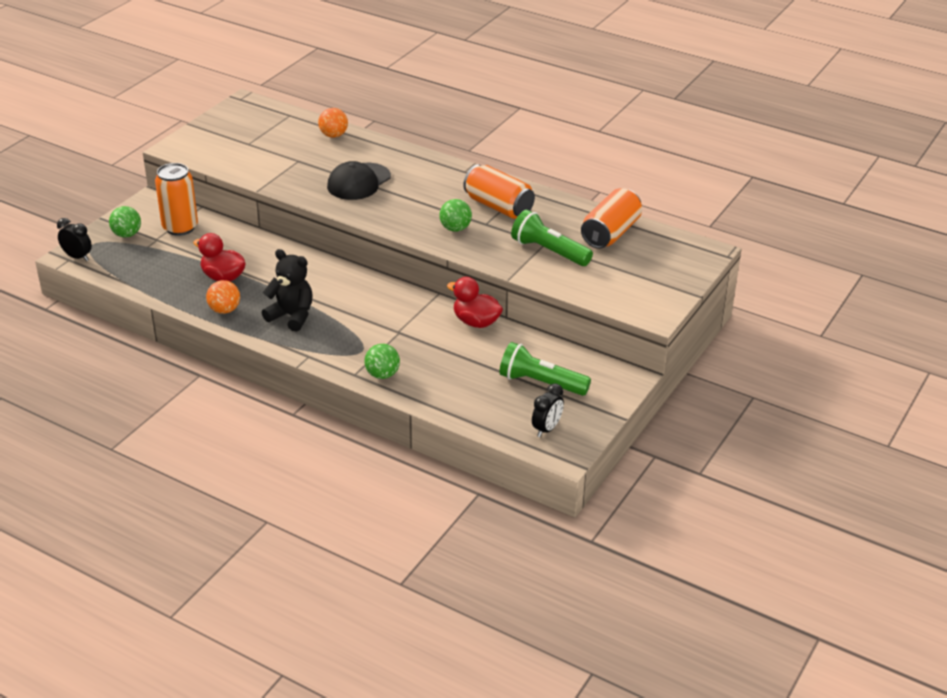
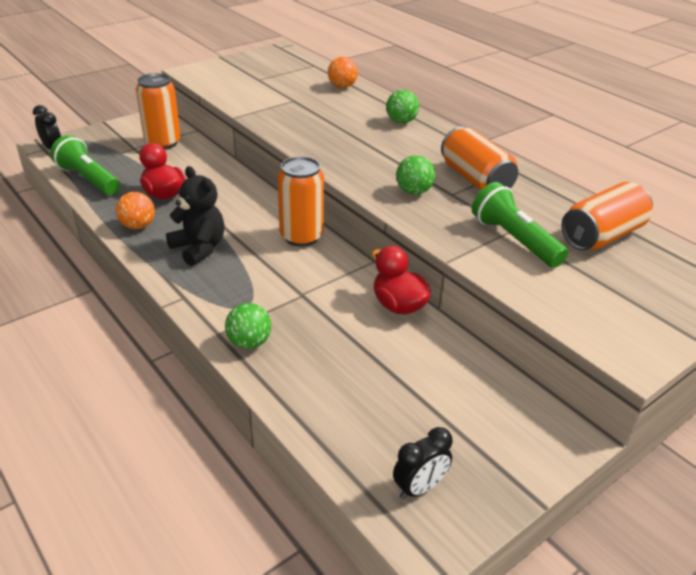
camera: 20 degrees right, 0 degrees up
(127, 234) = (112, 139): green ball -> green ball (401, 122)
(358, 182) = (338, 128): black cap -> none
(369, 287) = (301, 236): none -> orange can
(540, 383) = (442, 410): green flashlight -> green flashlight (88, 179)

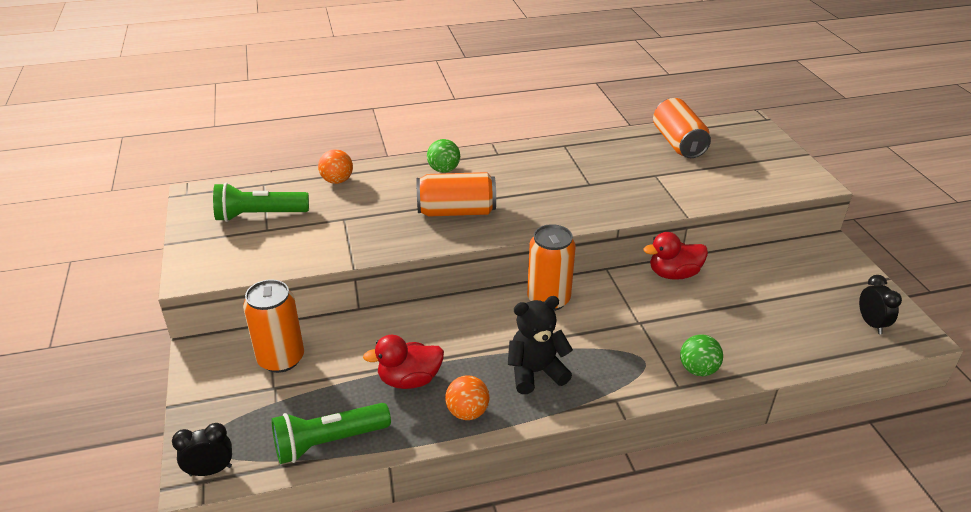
camera: 65 degrees left, 0 degrees up
(413, 192) = (577, 201): green ball -> none
(475, 179) = (573, 166): orange can -> orange can (456, 211)
(513, 240) = (669, 179): green flashlight -> green flashlight (259, 215)

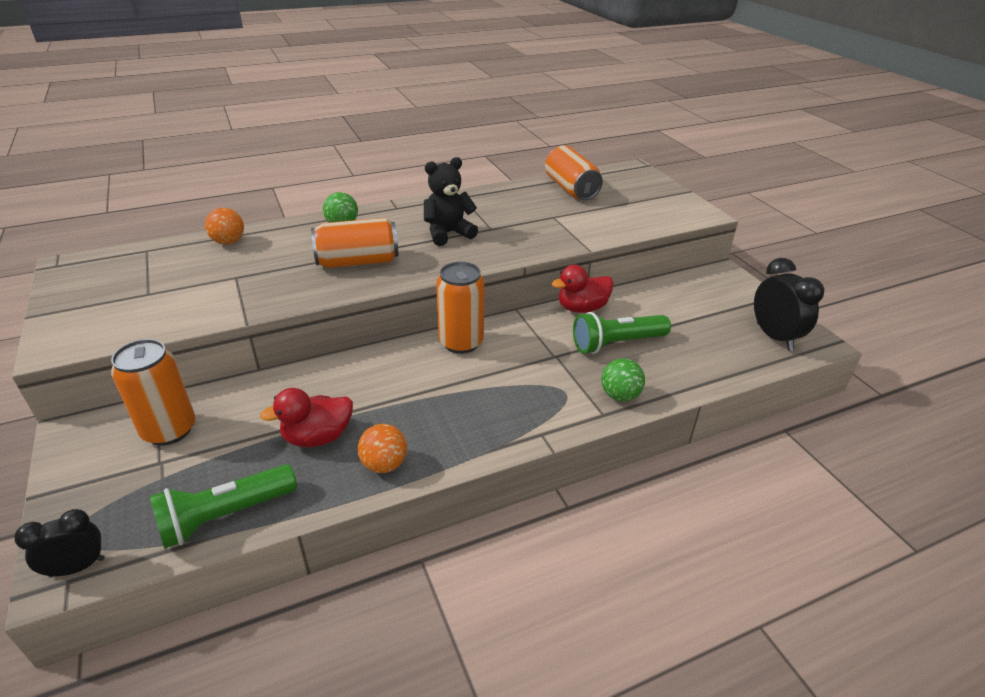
camera: 10 degrees left, 0 degrees up
(259, 215) = (140, 280): green flashlight -> green flashlight (616, 344)
(536, 372) = (455, 415): black teddy bear -> black teddy bear (448, 233)
(871, 323) = (774, 337): black clock -> black clock, size x1.58

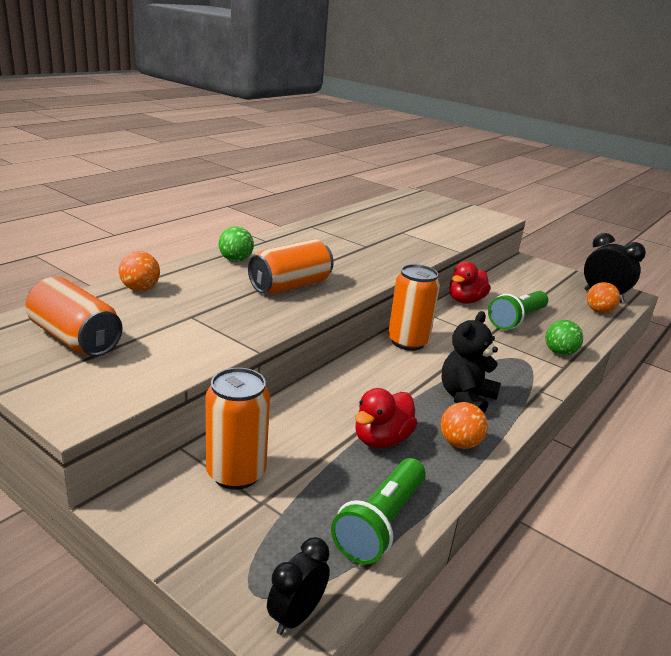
camera: 30 degrees left, 10 degrees down
(448, 233) = (337, 254): black teddy bear -> black teddy bear (466, 398)
(571, 189) = (388, 211): orange can -> orange can (75, 339)
(740, 356) = (599, 311): none -> orange ball

